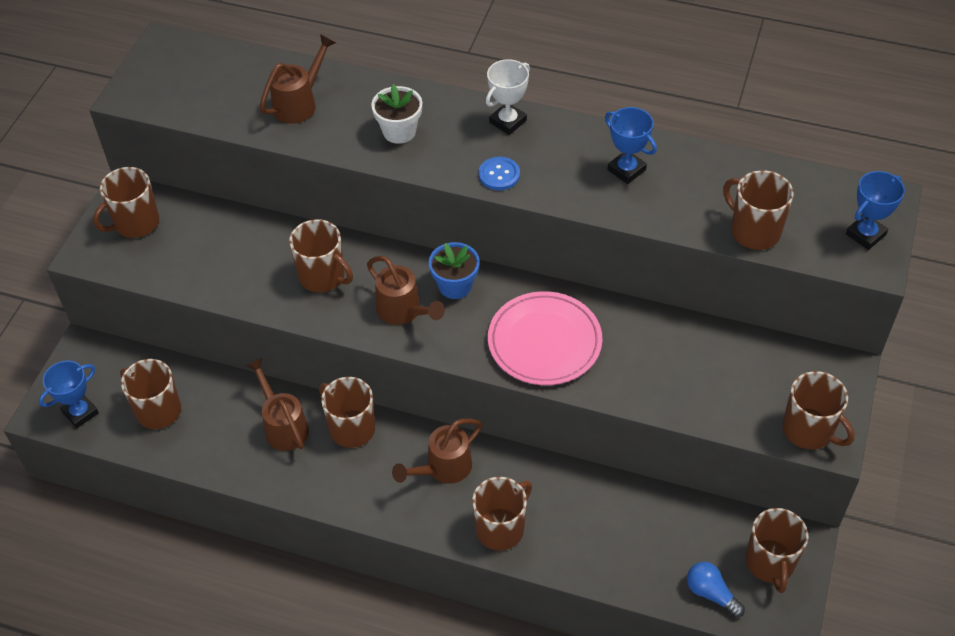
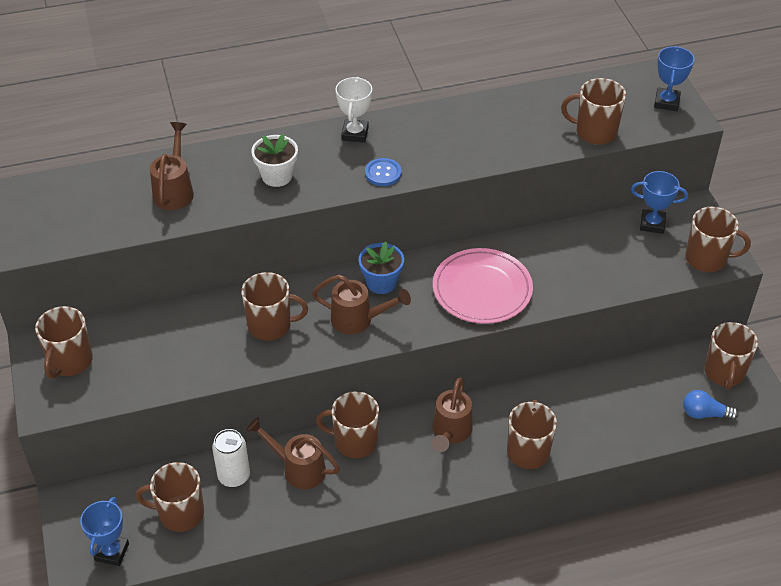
camera: 35 degrees left, 5 degrees down
(225, 402) = (234, 476): none -> white can
(626, 170) = (472, 130): blue trophy -> blue trophy (652, 224)
(770, 563) = (724, 373): brown mug -> brown mug turned 45 degrees clockwise

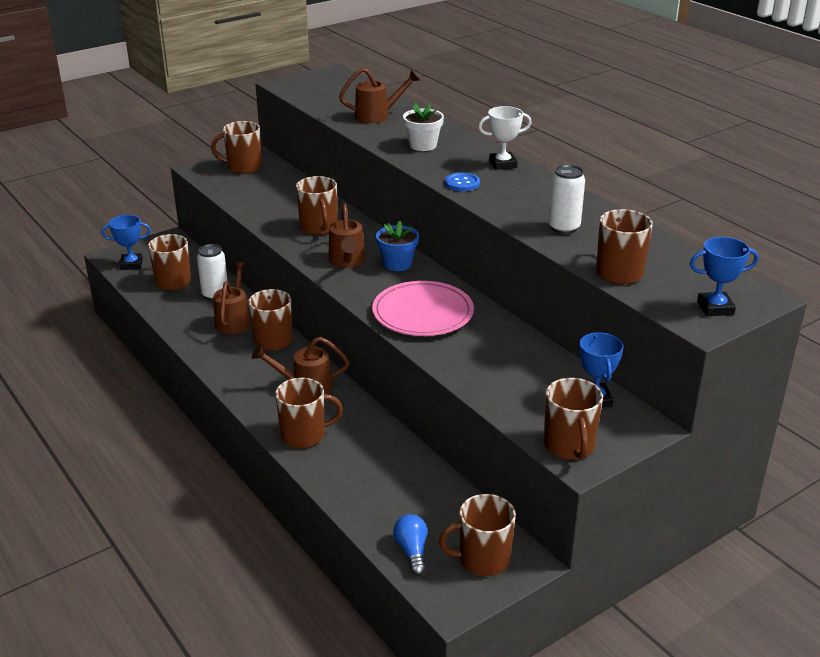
camera: 70 degrees right, 15 degrees down
(505, 137) = (563, 228): none -> white can

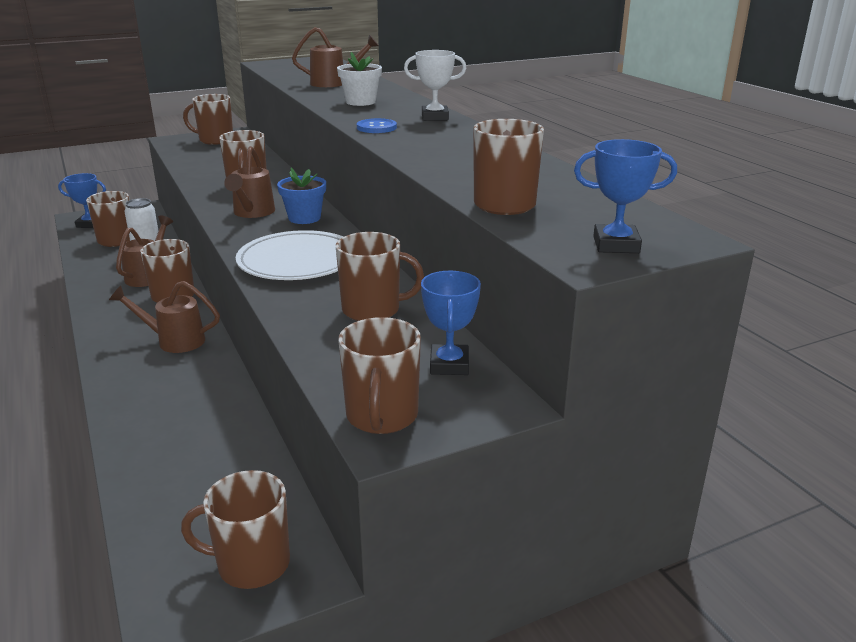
camera: 10 degrees right, 5 degrees down
(304, 435) = (136, 389): brown mug -> brown mug (372, 310)
(412, 551) = (167, 540): blue light bulb -> none
(422, 313) = (297, 261): pink plate -> white plate
(563, 228) = (464, 164): white can -> none

